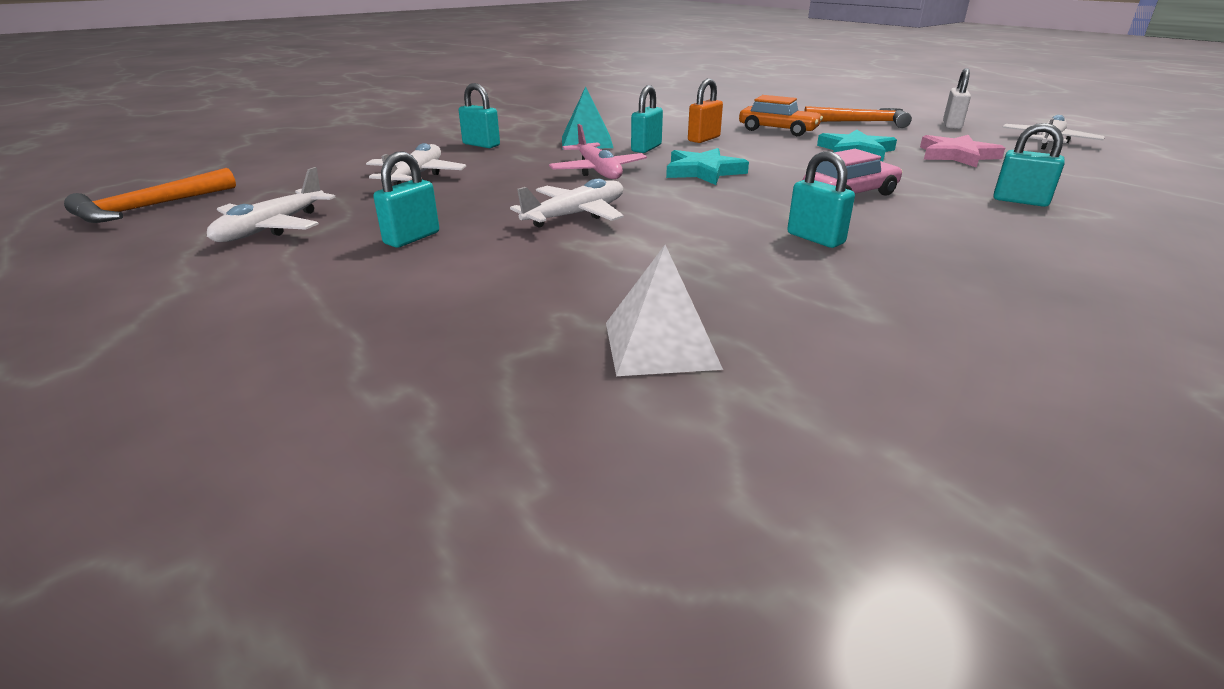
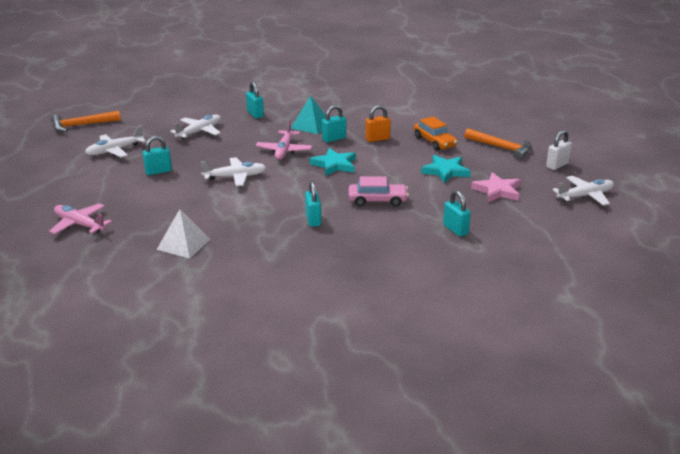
camera: 30 degrees right, 0 degrees up
(332, 382) = (79, 224): none -> pink plane

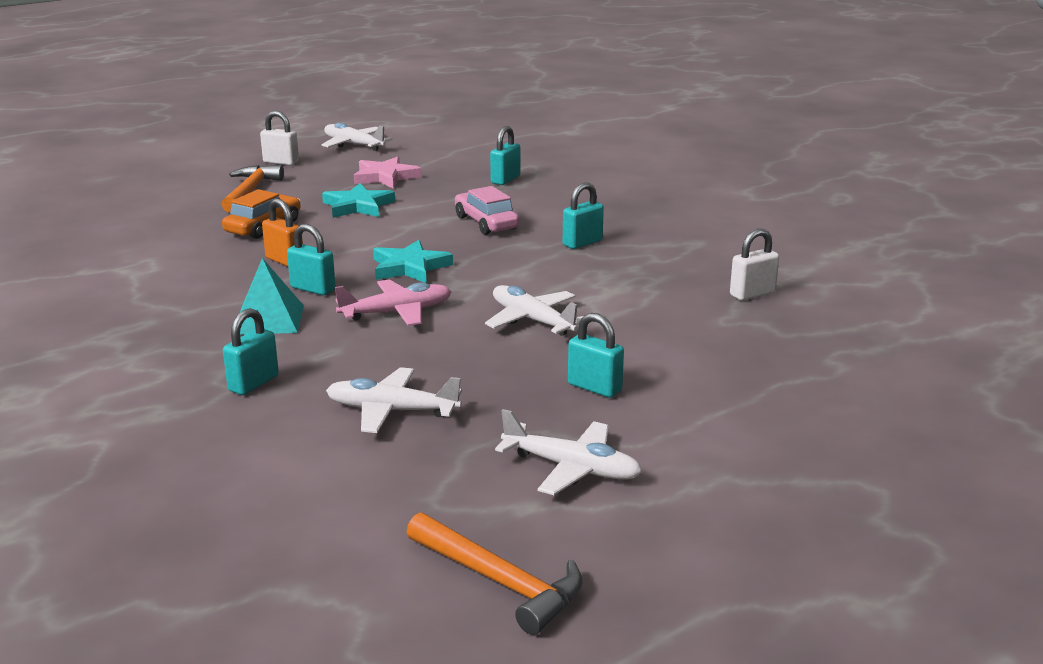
camera: 120 degrees left, 5 degrees down
(79, 224) = (833, 382): pink plane -> none
(183, 244) = (752, 294): white pyramid -> white padlock

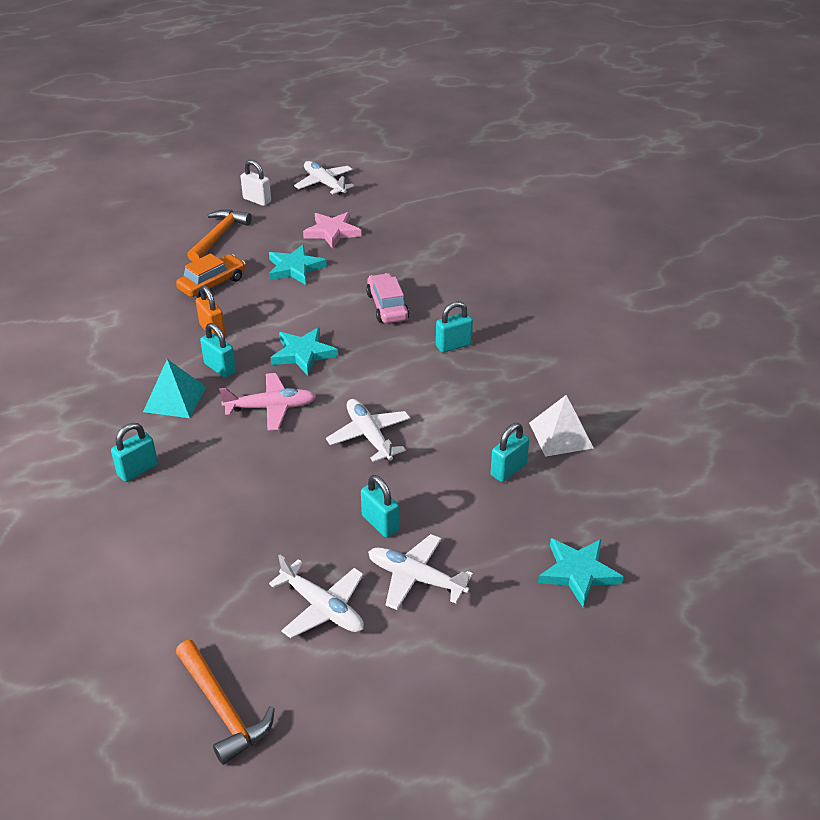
camera: 15 degrees right, 15 degrees up
(392, 411) = (222, 519): white plane -> white plane (416, 578)
(505, 180) = (428, 250): turquoise padlock -> turquoise padlock (508, 470)
(752, 294) = (561, 435): white padlock -> white pyramid
(854, 395) = (578, 573): none -> turquoise star

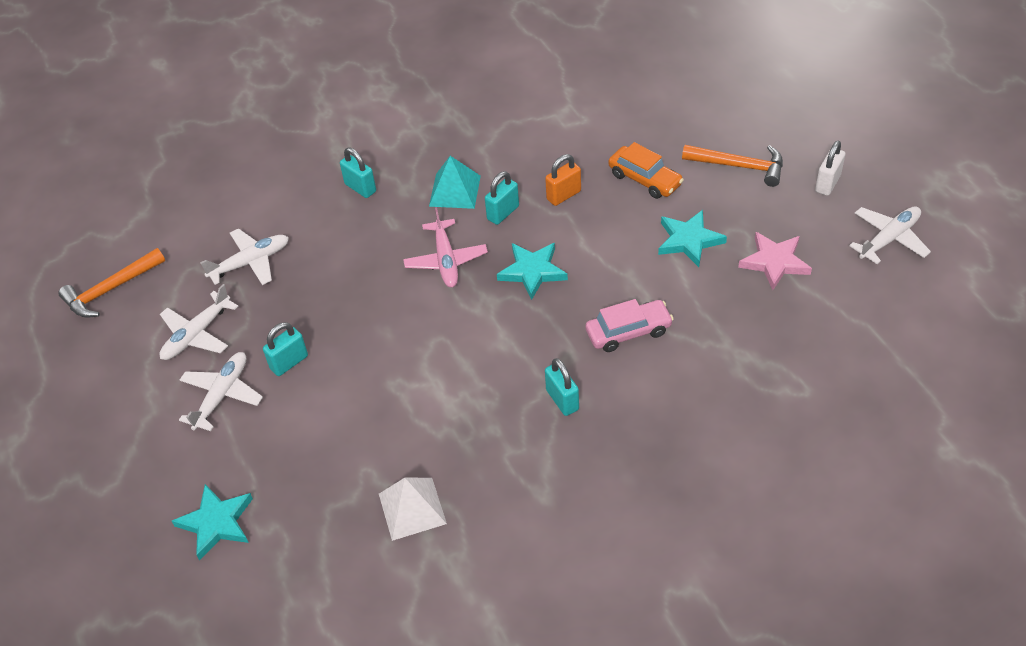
camera: 90 degrees right, 10 degrees up
(369, 436) = (407, 341): white plane -> white plane (250, 262)
(508, 470) = (358, 461): turquoise padlock -> none

